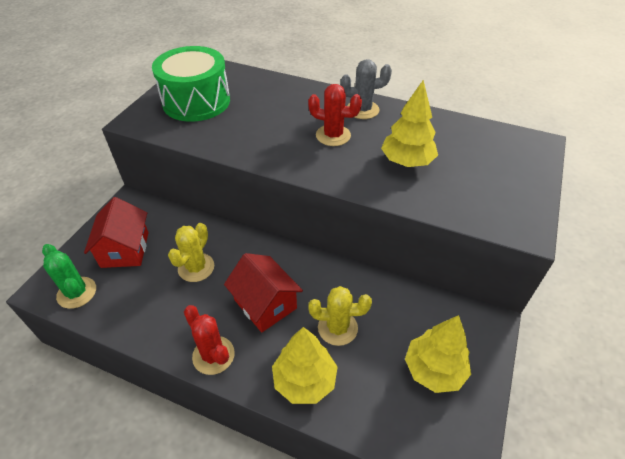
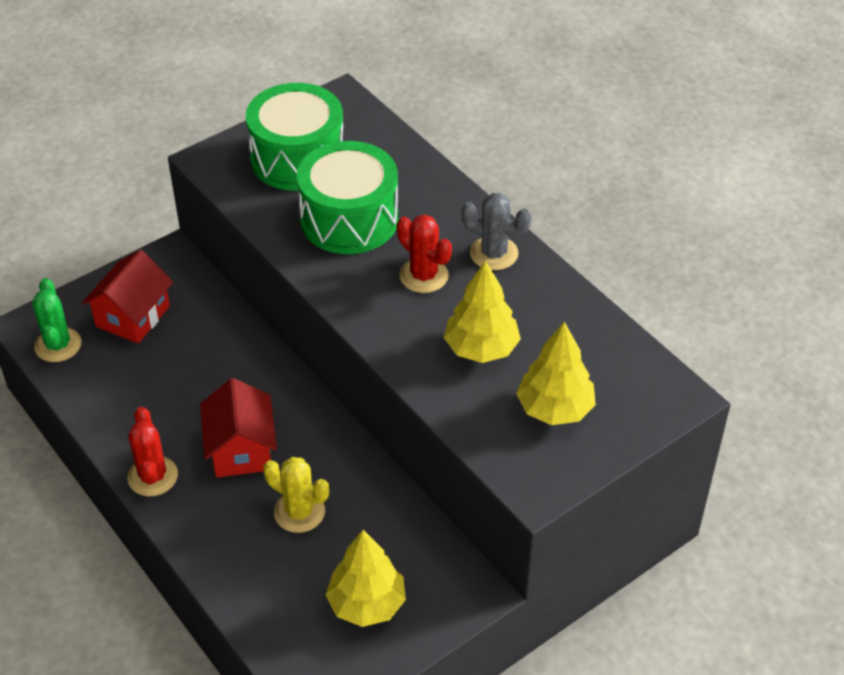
camera: 30 degrees right, 0 degrees up
(196, 267) = (195, 373): yellow cactus -> none
(258, 122) = (349, 219): none -> green drum
(304, 380) = (225, 545): yellow tree -> yellow tree (555, 409)

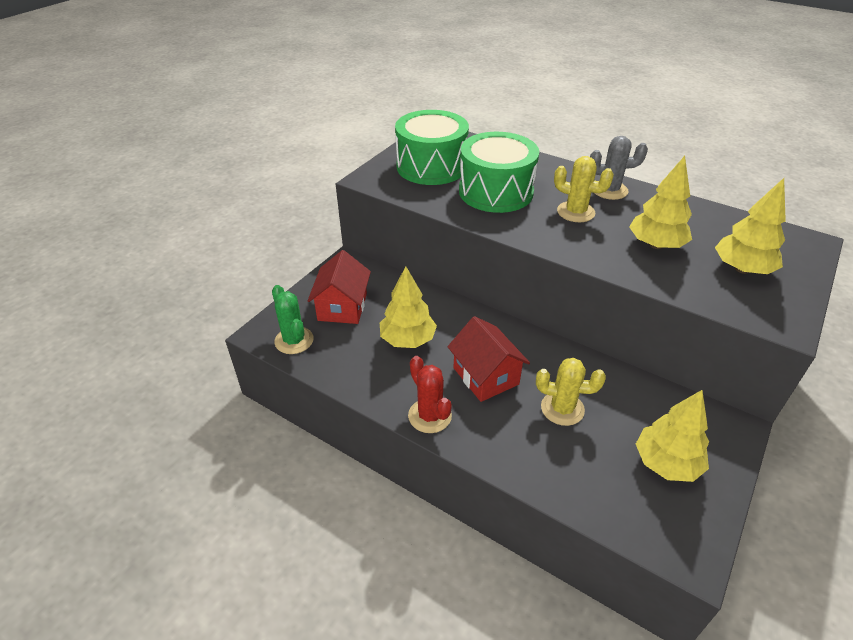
camera: 20 degrees left, 5 degrees down
(182, 380) = (408, 340): none -> yellow tree
(424, 276) = (575, 212): red cactus -> yellow cactus

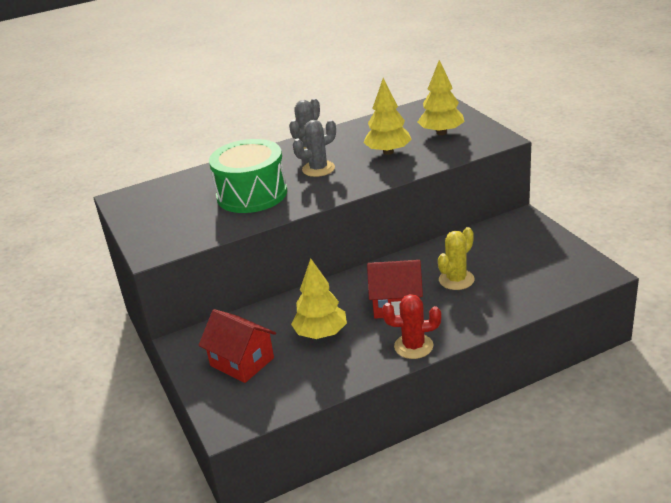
camera: 55 degrees left, 10 degrees down
(294, 340) = (257, 405): green cactus -> none
(431, 166) = (176, 214): green drum -> none
(575, 212) = (318, 169): yellow cactus -> grey cactus
(666, 463) = (532, 255): yellow tree -> none

